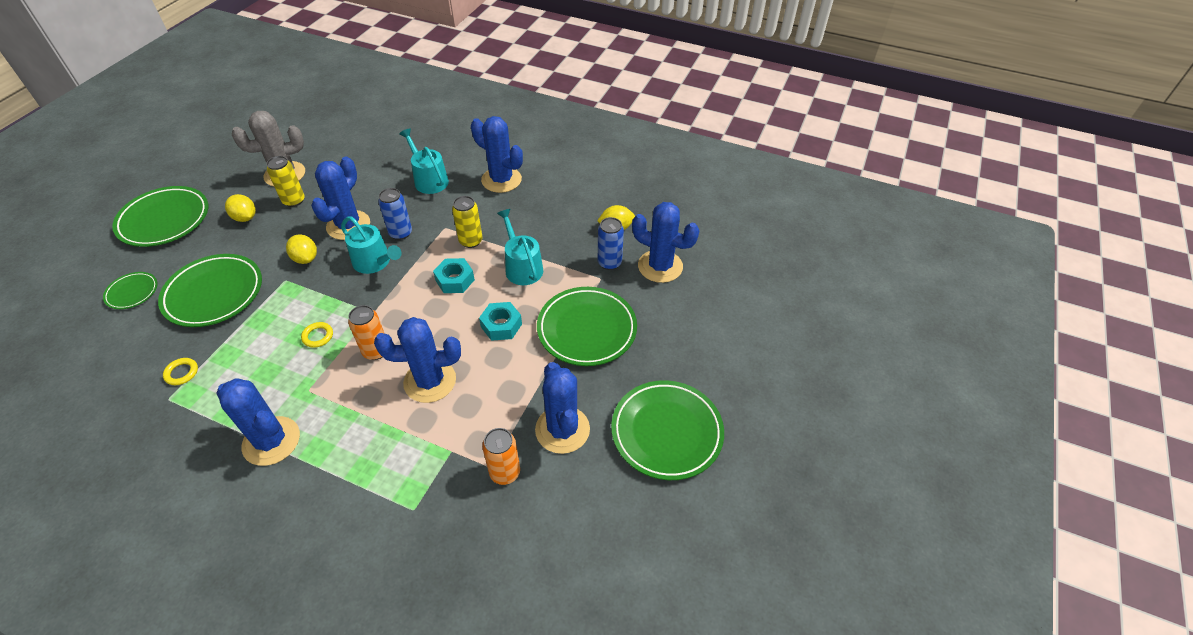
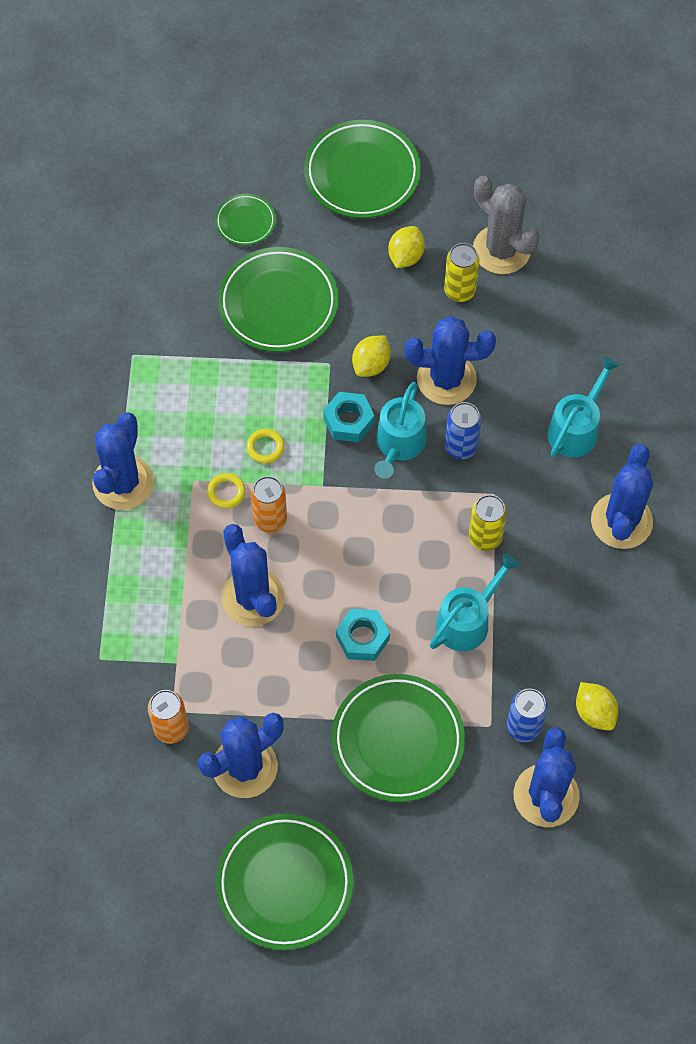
camera: 70 degrees right, 15 degrees up
(182, 373) = (166, 345): yellow ring -> yellow ring (226, 492)
(455, 280) = (410, 551): turquoise nut -> turquoise nut (348, 421)

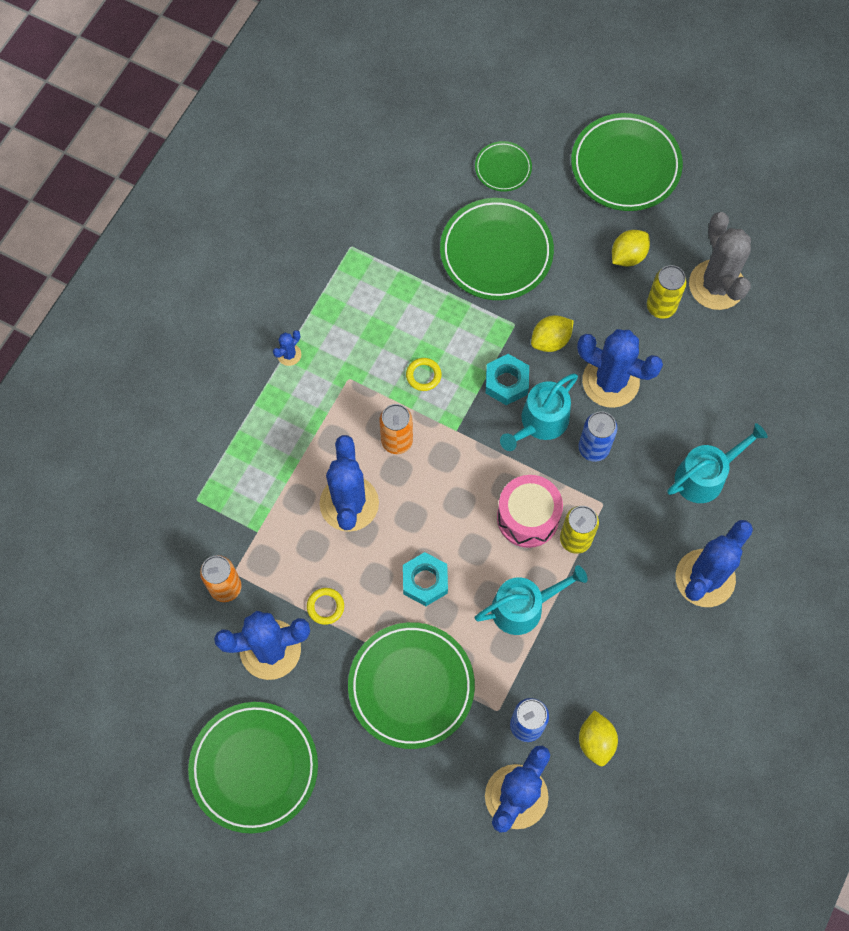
camera: 25 degrees right, 5 degrees up
(123, 482) = (289, 354): blue cactus -> blue cactus, size x0.43
(226, 492) = (371, 400): yellow ring -> yellow ring (325, 607)
(430, 537) = (527, 517): none -> pink drum

